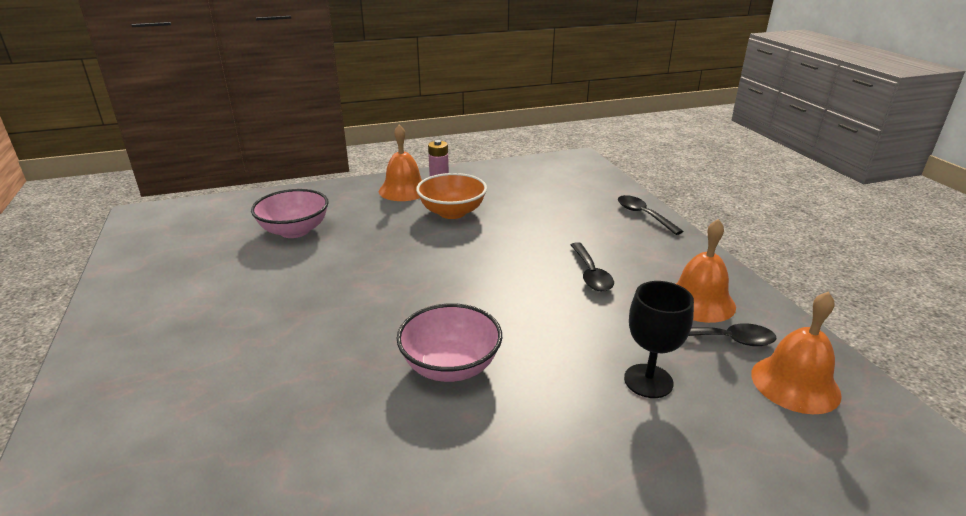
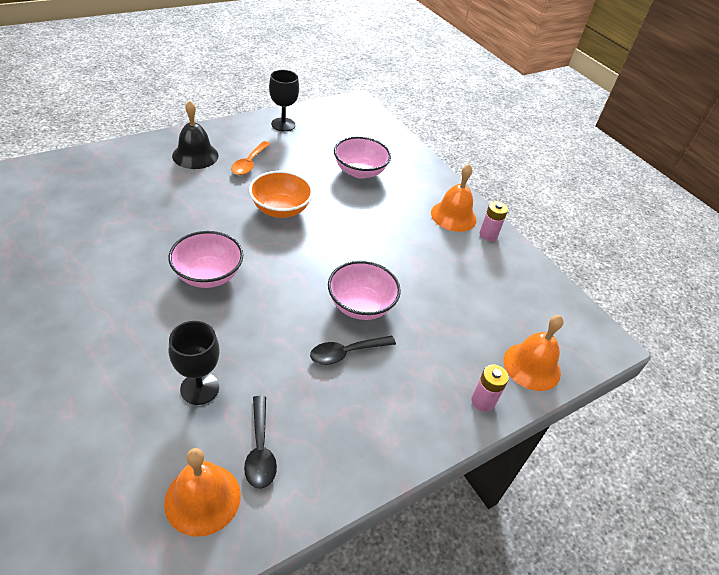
camera: 70 degrees right, 15 degrees up
(139, 276) = (283, 124): none -> black goblet
(150, 369) = (195, 155): none -> black bell
(214, 314) = (249, 163): none -> orange spoon
(452, 212) = (425, 251): orange bowl -> orange bowl (280, 209)
(524, 258) = (361, 305): none -> pink bowl
(643, 215) = (483, 401): black spoon -> pink battery
(699, 301) = (319, 437): orange bell -> orange bell (532, 366)

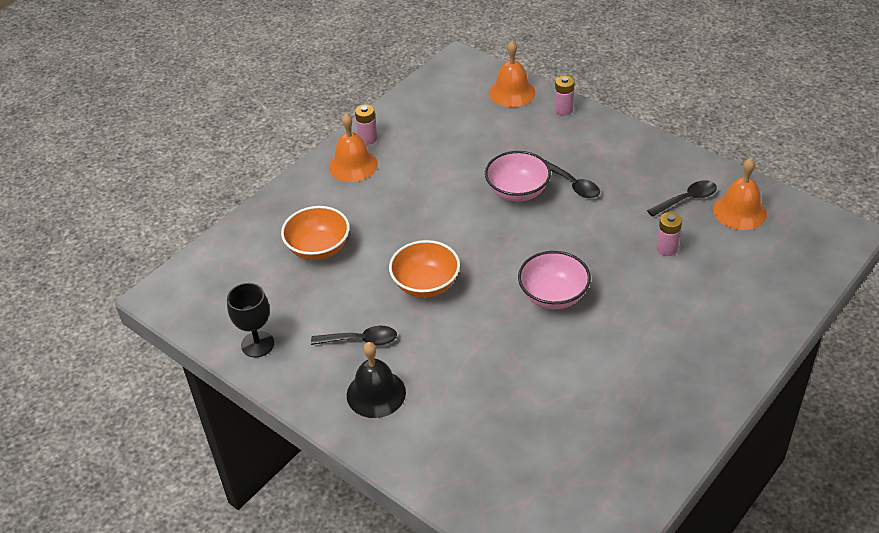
camera: 100 degrees left, 0 degrees up
(199, 388) = (667, 248): black goblet -> pink battery
(249, 163) = (360, 340): orange spoon -> black spoon
(359, 171) = (318, 248): pink bowl -> orange bowl

